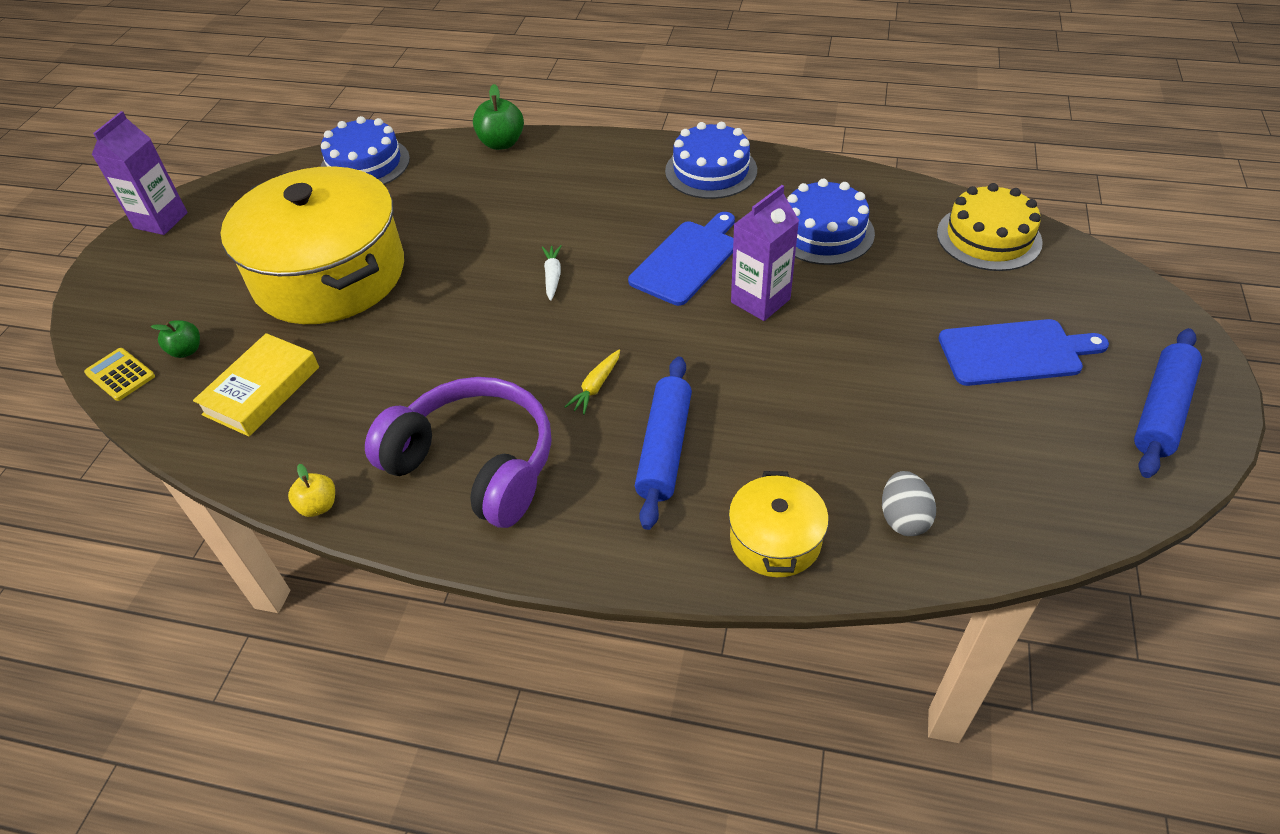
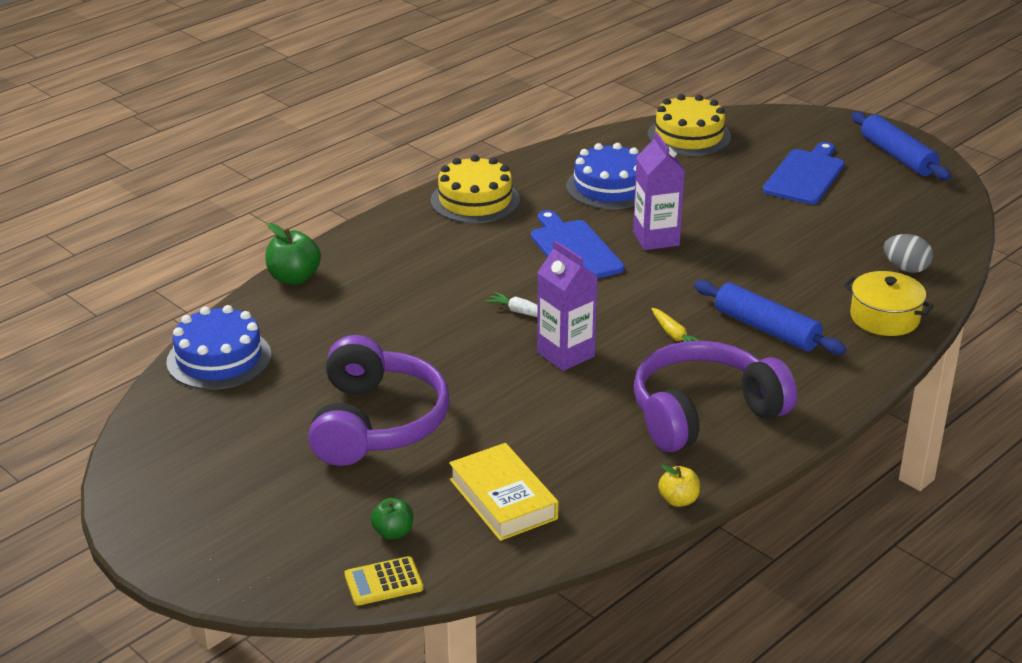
camera: 60 degrees left, 15 degrees down
(161, 220) = (140, 509): purple carton -> purple carton (565, 354)
(329, 274) = (376, 423): yellow pot -> purple headphones
(711, 170) = (475, 200): blue cake -> yellow cake

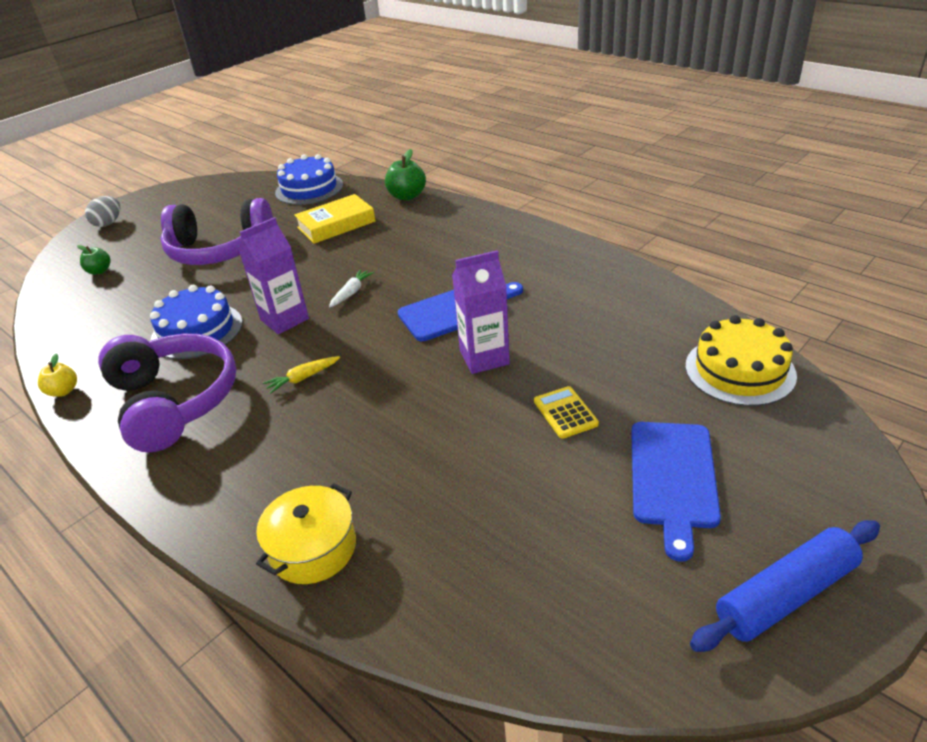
camera: 90 degrees right, 5 degrees up
(383, 582) = (54, 274): yellow calculator -> yellow calculator (565, 413)
(475, 200) = (539, 251): yellow cake -> none
(503, 499) = (110, 308): yellow book -> yellow book (336, 224)
(610, 187) = (588, 321): blue cake -> blue cake (197, 331)
(766, 329) = (304, 442): blue rolling pin -> none
(805, 175) = (673, 478): blue cutting board -> blue cutting board turned 75 degrees clockwise
(906, 268) = (431, 580): grey egg -> grey egg (108, 223)

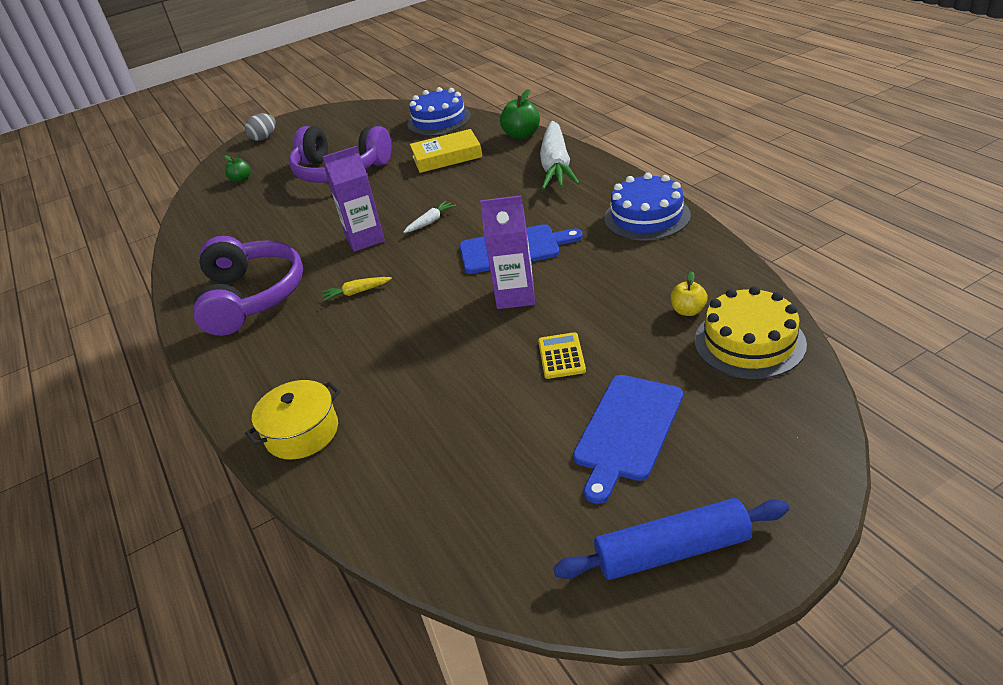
camera: 20 degrees right, 0 degrees up
(63, 391) = (177, 277): yellow apple -> yellow apple (688, 311)
(197, 331) = (293, 240): blue cake -> blue cake (647, 217)
(459, 223) = (556, 166): none -> white carrot

